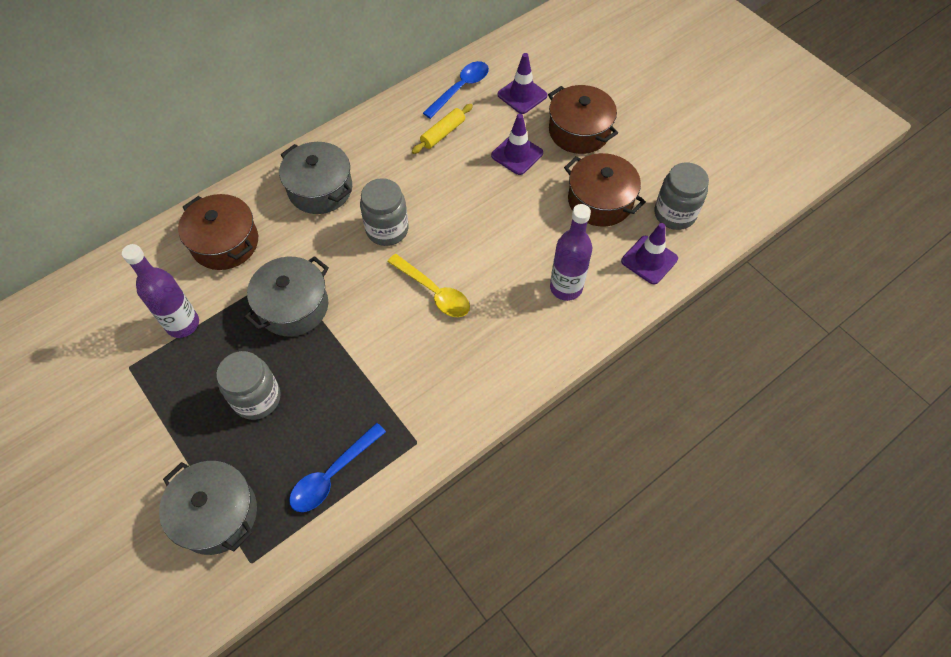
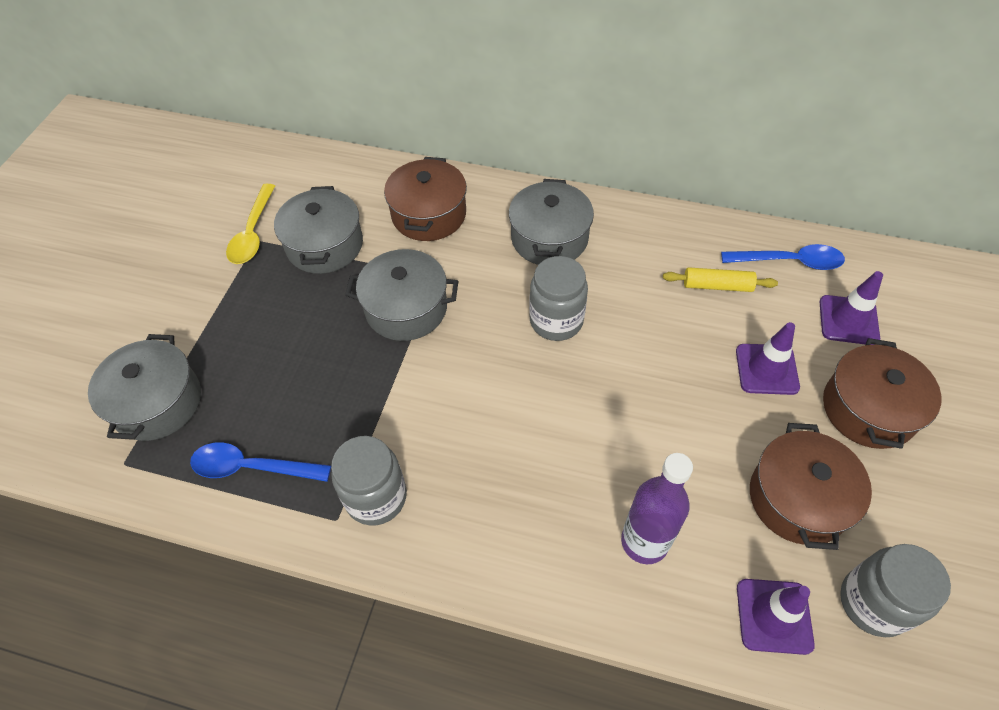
camera: 55 degrees right, 5 degrees down
(183, 324) = (325, 245): purple bottle -> grey pot
(257, 398) = (291, 350): grey jar -> grey jar (376, 497)
(434, 292) = (521, 412): yellow spoon -> yellow spoon (253, 233)

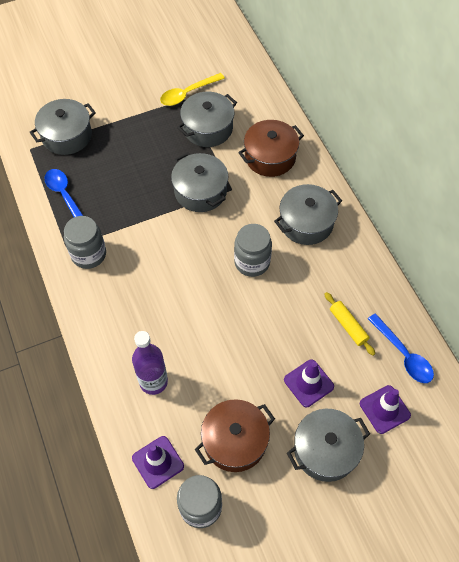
camera: 50 degrees right, 5 degrees up
(868, 409) = (325, 450): brown pot -> grey pot

